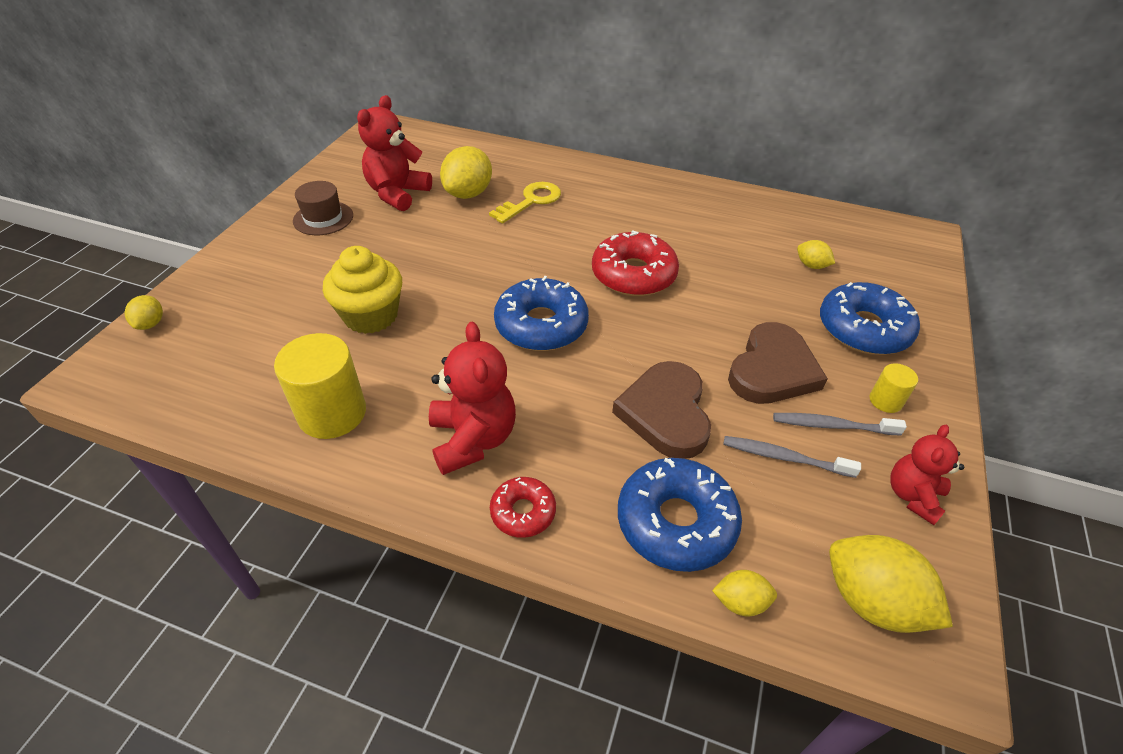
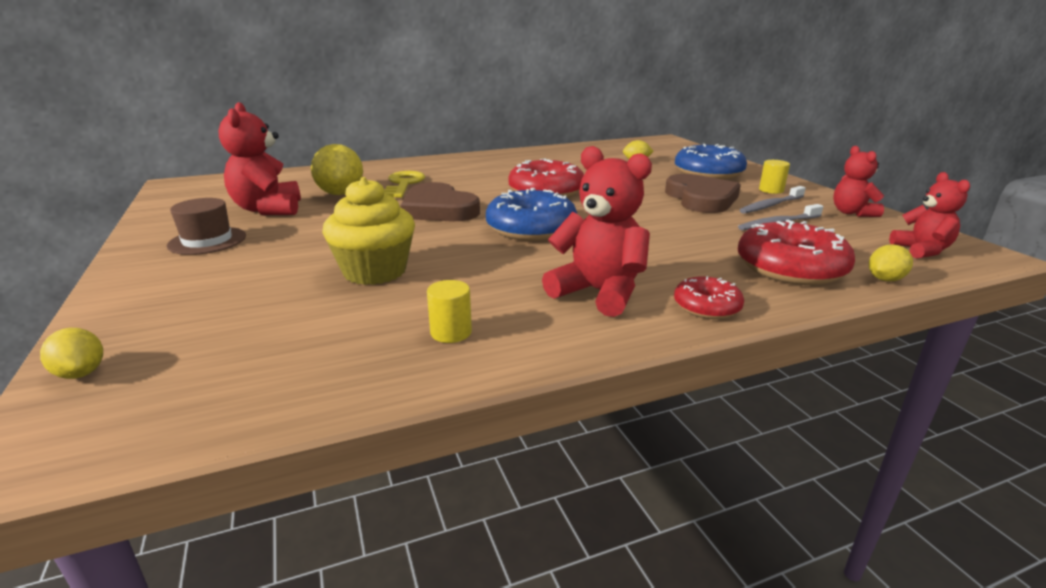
camera: 40 degrees left, 20 degrees down
(332, 413) = (451, 332): yellow cylinder -> yellow cylinder, size x0.50
(665, 413) = (687, 232): brown heart -> brown heart (438, 209)
(676, 522) = (790, 268): blue donut -> red donut
(871, 601) = (921, 250): yellow lemon -> red teddy bear

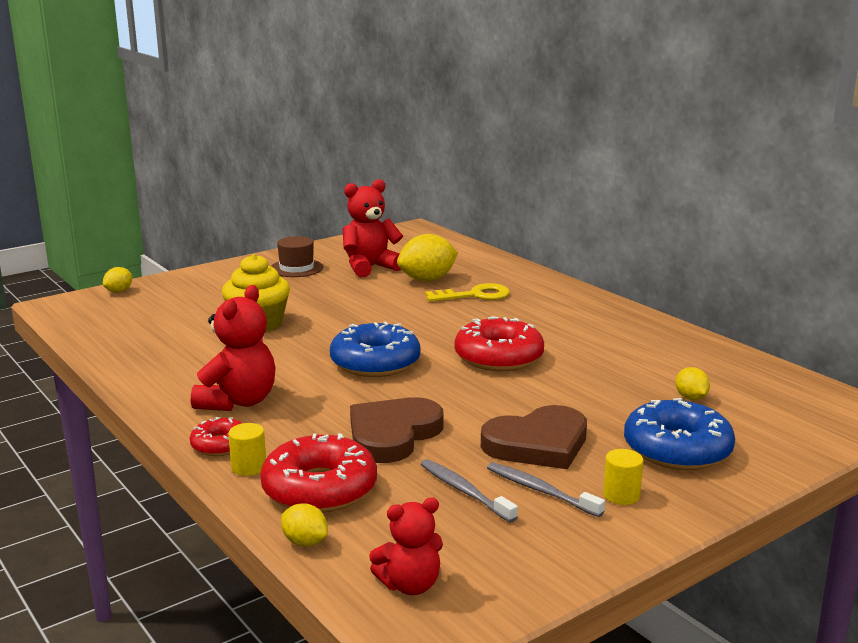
camera: 75 degrees right, 5 degrees down
(438, 209) = (408, 320): brown heart -> brown heart (393, 434)
(451, 332) = (167, 361): yellow cylinder -> yellow cylinder (249, 467)
(852, 213) = (549, 552): red teddy bear -> none

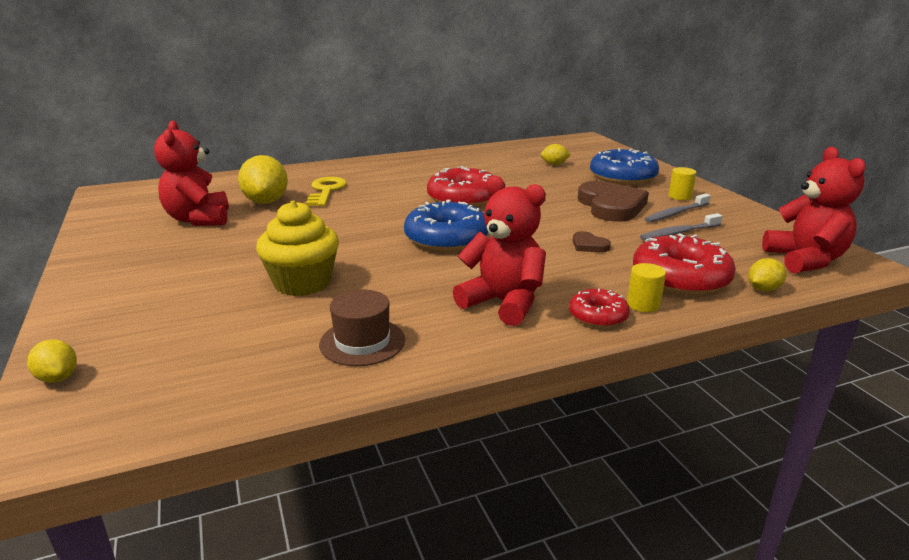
camera: 75 degrees left, 5 degrees up
(296, 268) = (146, 252): brown hat -> brown hat (362, 342)
(393, 434) = (589, 245): brown heart -> brown heart, size x0.45
(410, 585) = (805, 260): red teddy bear -> red teddy bear, size x1.57

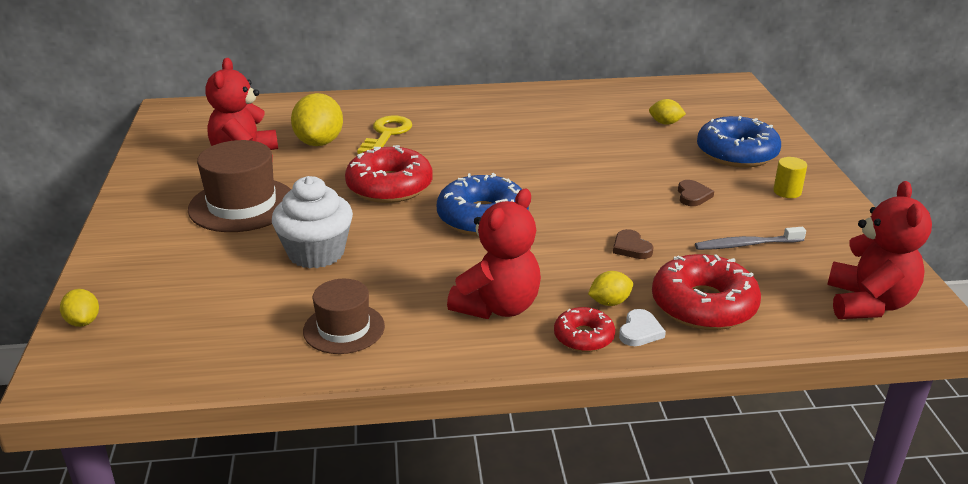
camera: 15 degrees right, 5 degrees up
(209, 254) = (242, 205): none -> brown hat
(302, 283) = (316, 253): yellow cupcake -> white cupcake
(463, 199) = (529, 164): red donut -> red donut (389, 187)
(503, 303) = (498, 307): red teddy bear -> red teddy bear turned 75 degrees clockwise
(611, 206) = (693, 195): brown heart -> brown heart, size x0.45
(643, 304) = (640, 331): yellow cylinder -> white heart
(676, 213) = (763, 216): grey toothbrush -> none
(763, 289) = (786, 333): yellow lemon -> yellow lemon (609, 302)

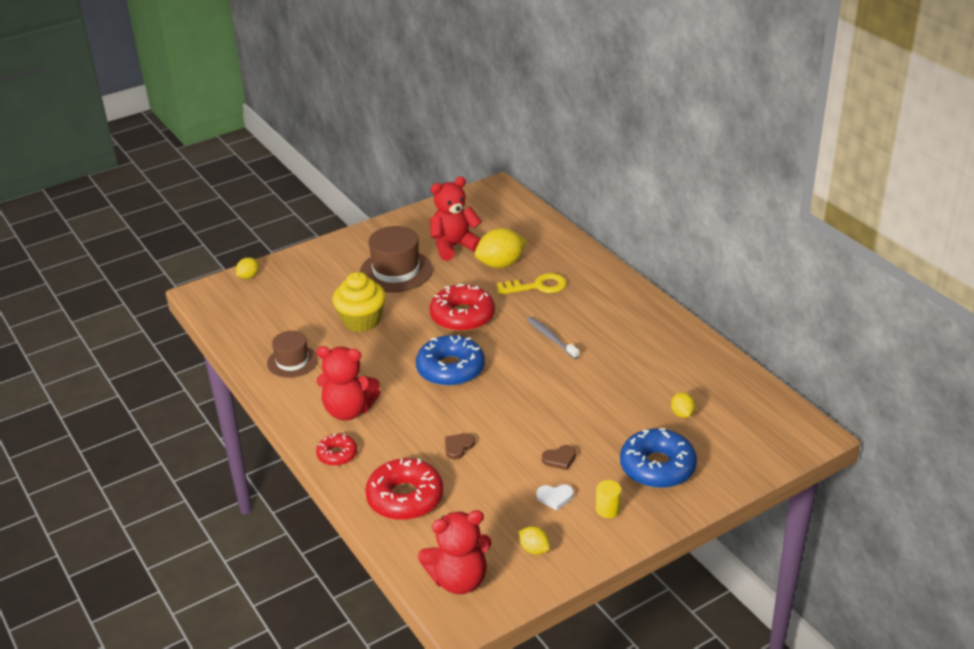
camera: 65 degrees right, 5 degrees up
(316, 253) = (361, 321): white cupcake -> yellow cupcake
(609, 302) = (382, 455): yellow lemon -> yellow lemon (534, 549)
(640, 331) = (357, 476): white heart -> white heart (555, 497)
(746, 245) = (502, 502): grey toothbrush -> grey toothbrush (551, 338)

